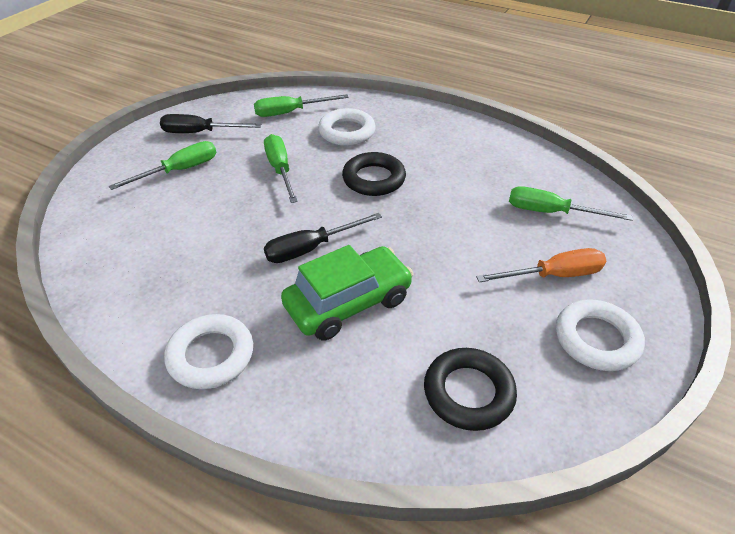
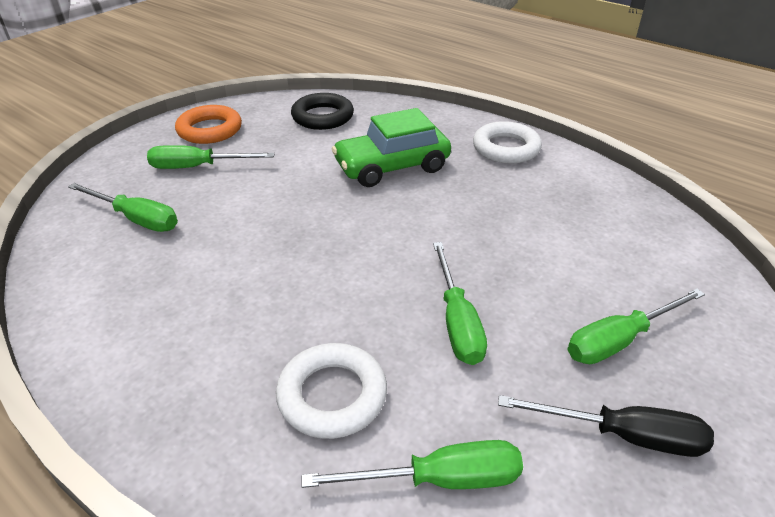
camera: 170 degrees left, 5 degrees down
(311, 248) = (420, 212): black screwdriver -> none
(374, 179) = (321, 288): black ring -> none
(554, 275) = (198, 167): orange screwdriver -> green screwdriver
(596, 339) = (210, 130): white ring -> orange ring

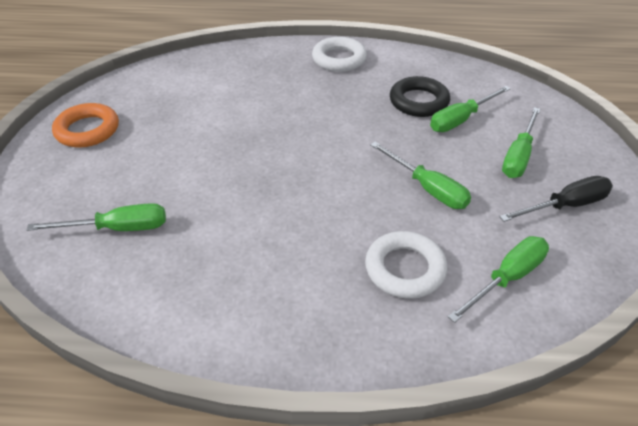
camera: 35 degrees left, 5 degrees up
(198, 167) = (118, 165): green screwdriver -> green screwdriver (461, 119)
(322, 117) = (175, 83): black ring -> black ring (418, 101)
(392, 167) = (276, 103): green car -> none

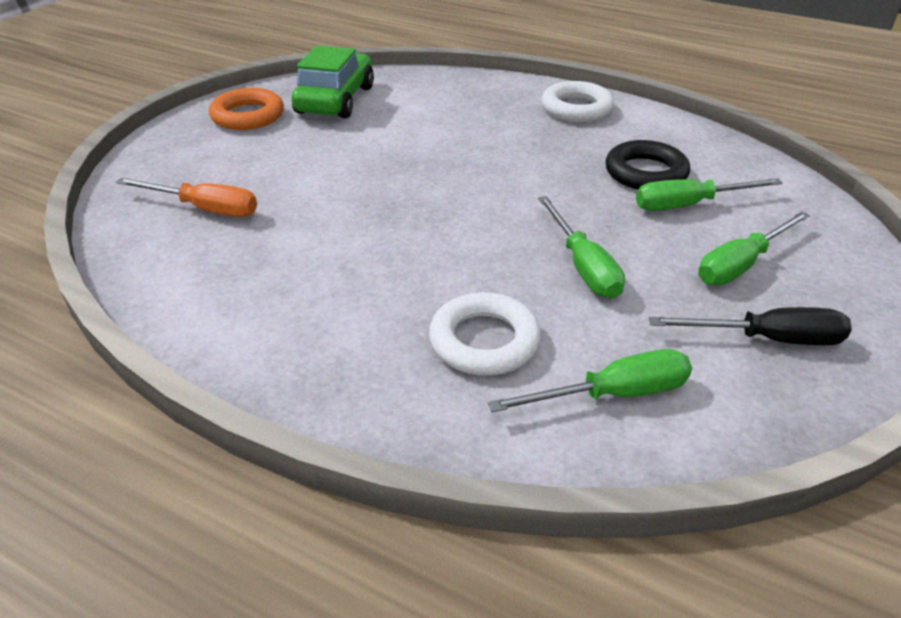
camera: 25 degrees right, 5 degrees down
(118, 228) = (205, 209): green screwdriver -> orange screwdriver
(151, 96) = (335, 100): none -> green car

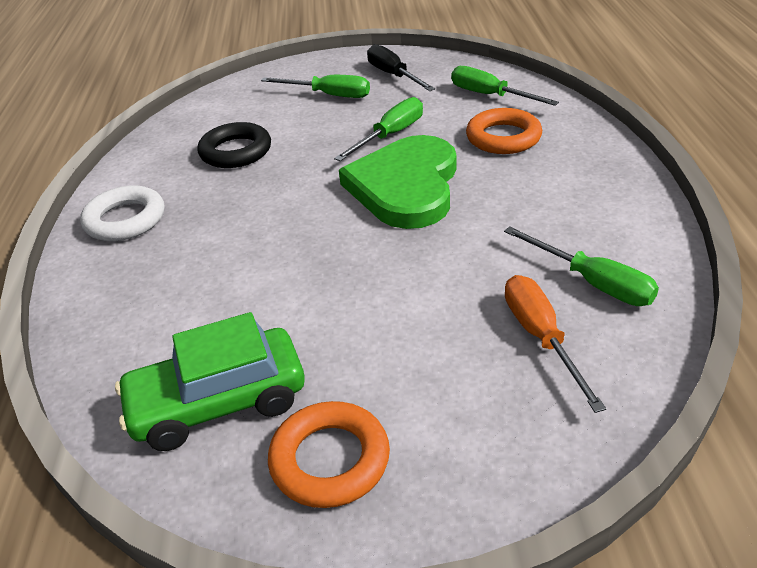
camera: 120 degrees left, 0 degrees up
(467, 234) = (405, 186): none -> green heart
(484, 341) = (503, 137): white ring -> orange ring
(689, 205) = (270, 125): green screwdriver -> green screwdriver (592, 282)

